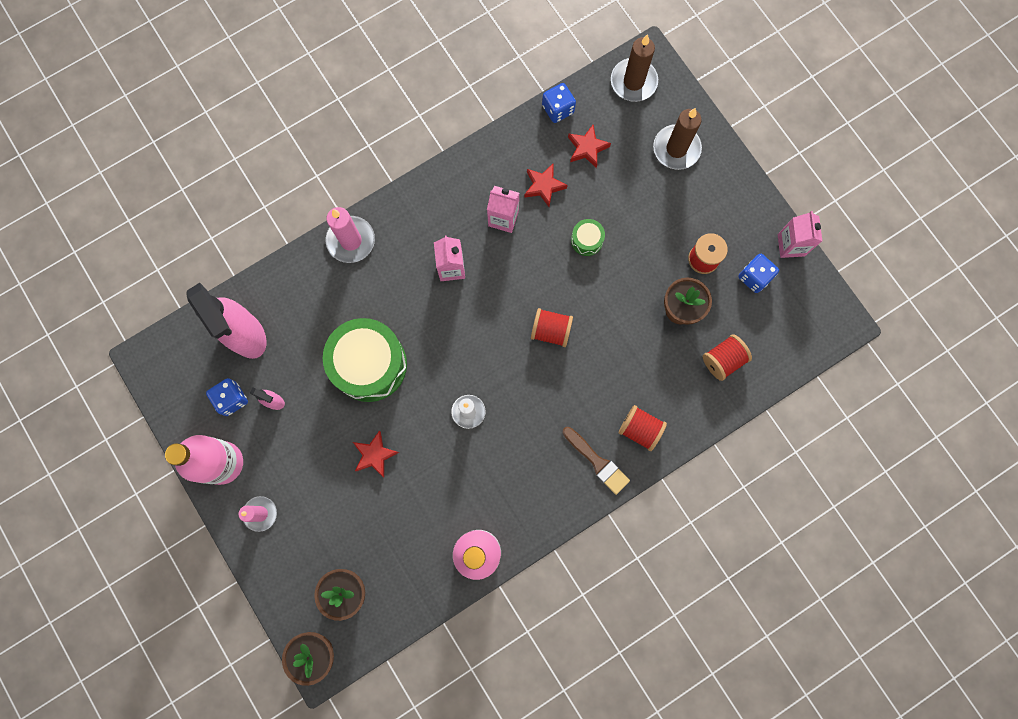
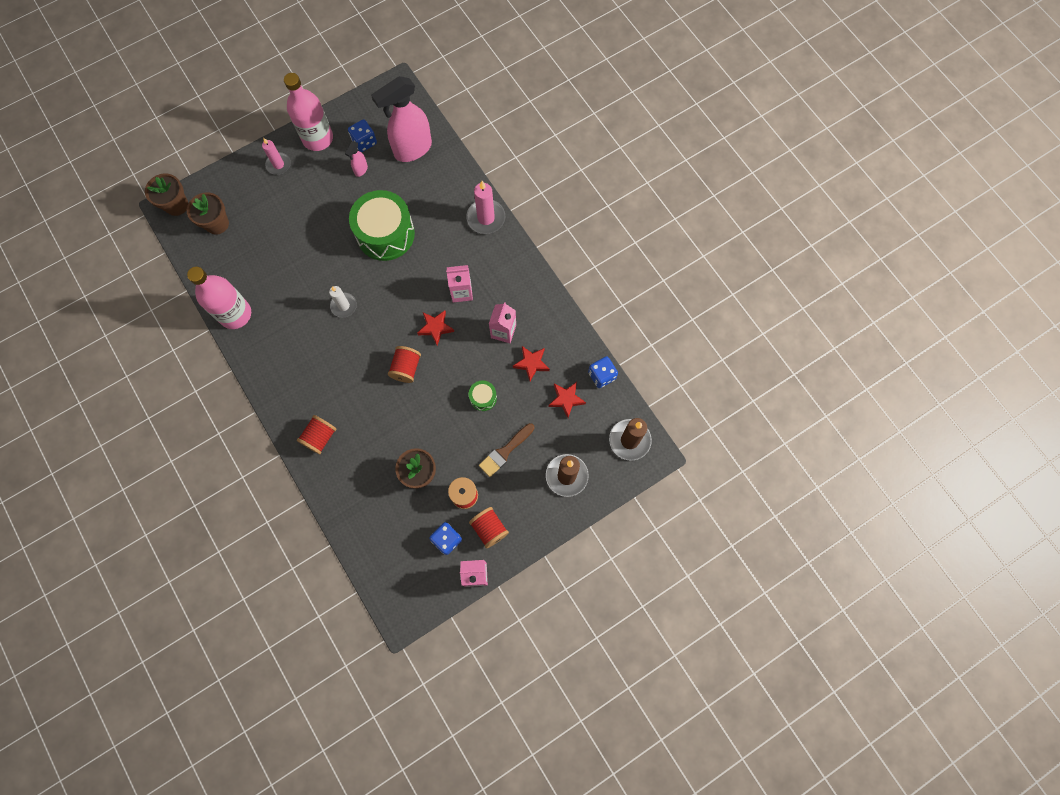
camera: 90 degrees right, 5 degrees down
(375, 455) = (315, 239): red star -> red star (435, 328)
(597, 462) = (296, 403): brown brush -> brown brush (505, 451)
(723, 360) = (374, 508): red spool -> red spool (489, 529)

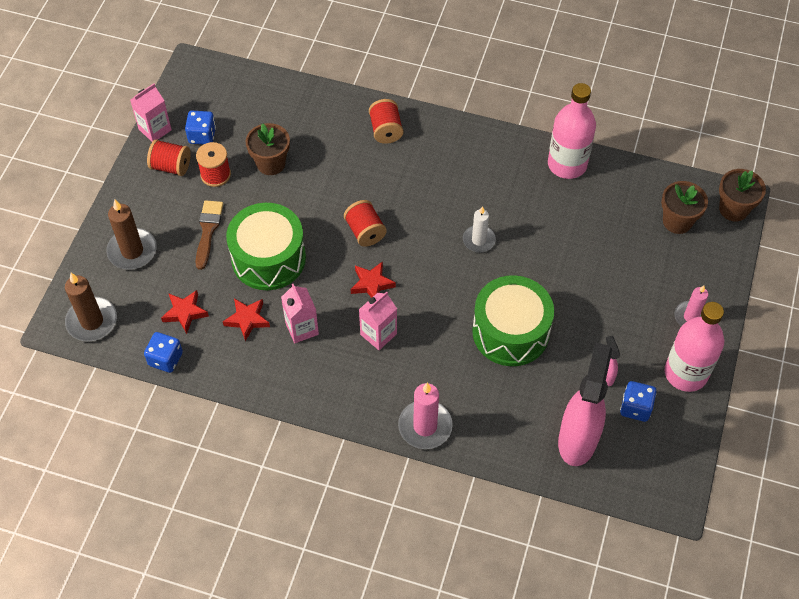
camera: 140 degrees right, 15 degrees down
(483, 398) = (268, 258): green drum -> green drum, size x2.28

